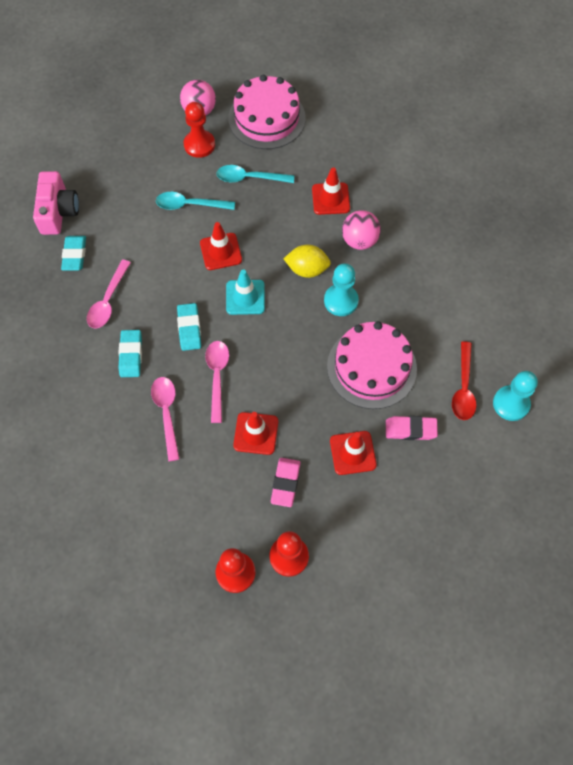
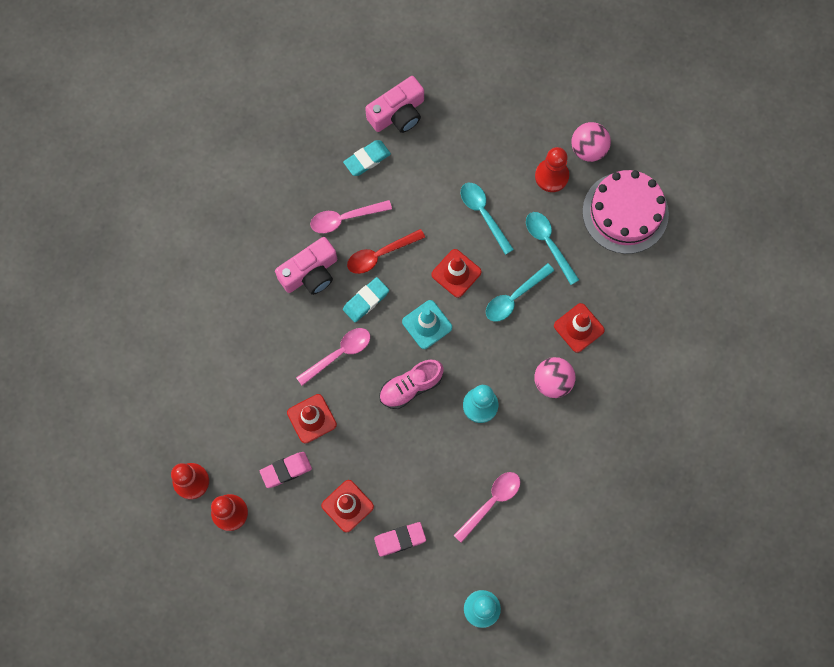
camera: 55 degrees right, 10 degrees up
(131, 355) = (310, 273): turquoise eraser -> pink camera
(167, 413) = (281, 338): pink spoon -> pink spoon (491, 502)
(272, 225) = (514, 297): none -> turquoise spoon
(287, 341) = (410, 387): none -> pink shoe
(307, 269) = (490, 356): yellow lemon -> none
(371, 367) = (435, 472): pink cake -> none
(410, 429) = (400, 539): pink eraser -> pink eraser turned 75 degrees counterclockwise
(463, 388) = (469, 560): red spoon -> red spoon (380, 254)

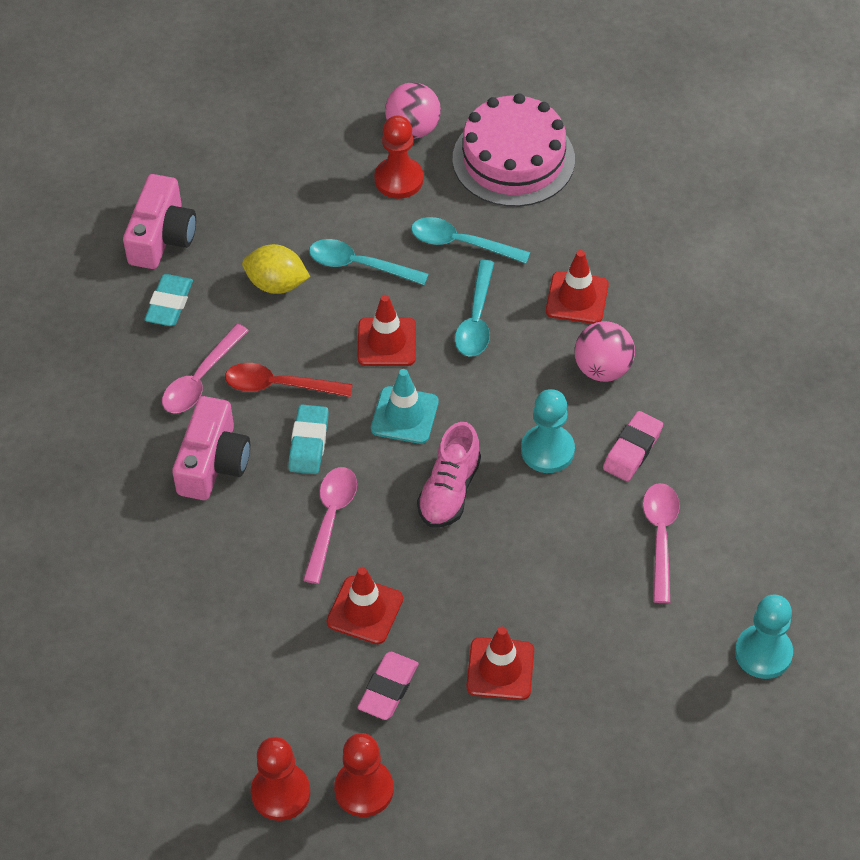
camera: 40 degrees left, 20 degrees down
(380, 254) = (279, 385): red spoon -> red spoon turned 75 degrees clockwise
(400, 539) = (597, 656): pink eraser -> pink eraser (632, 449)
(431, 191) = (276, 284): none -> yellow lemon

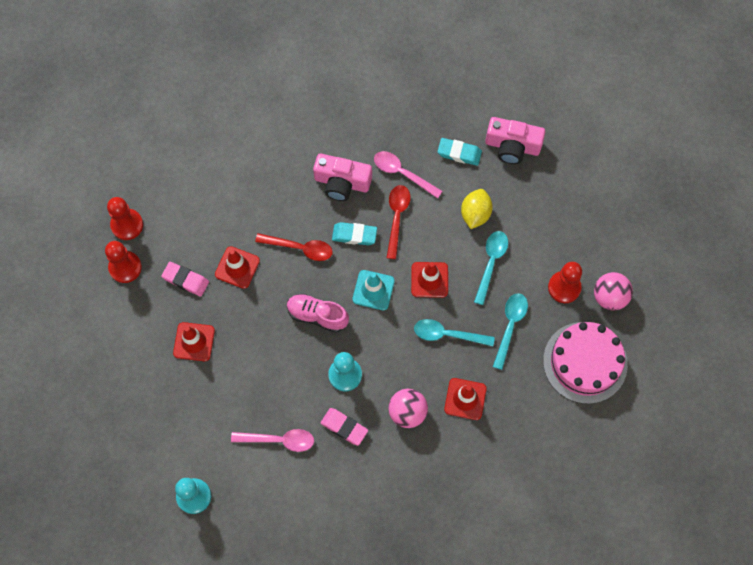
camera: 90 degrees right, 15 degrees up
(330, 519) = (300, 248): pink spoon -> red spoon

